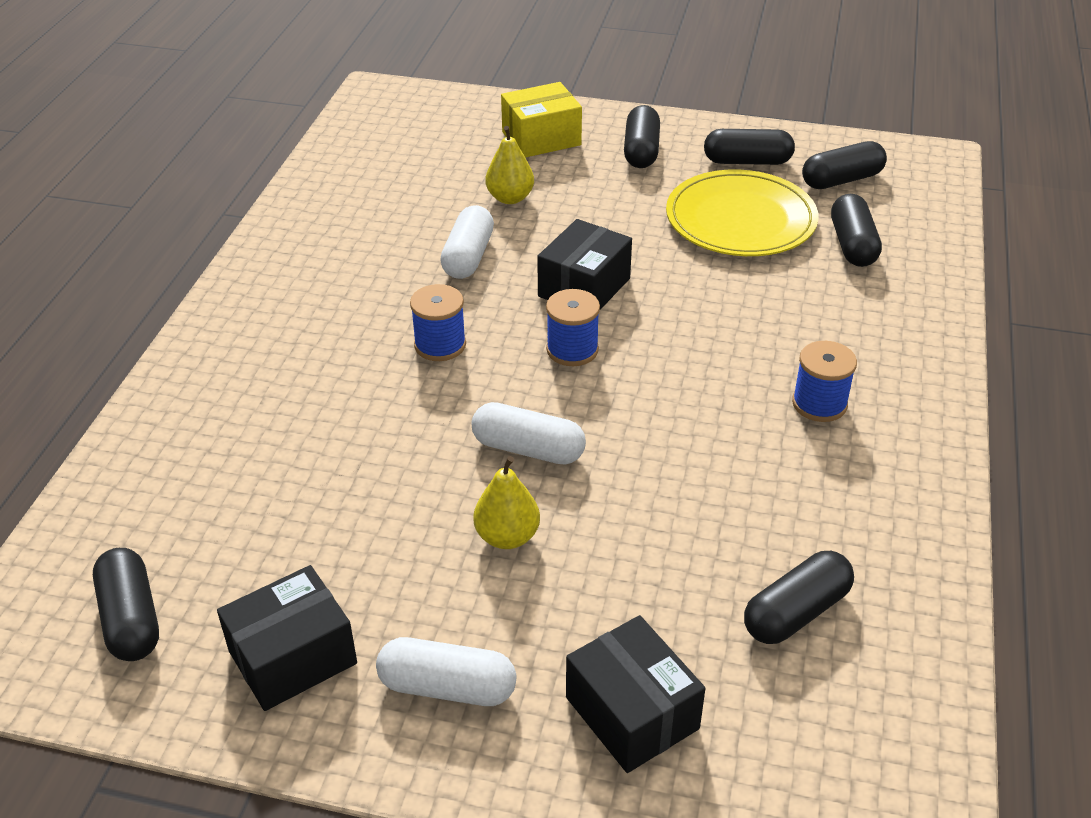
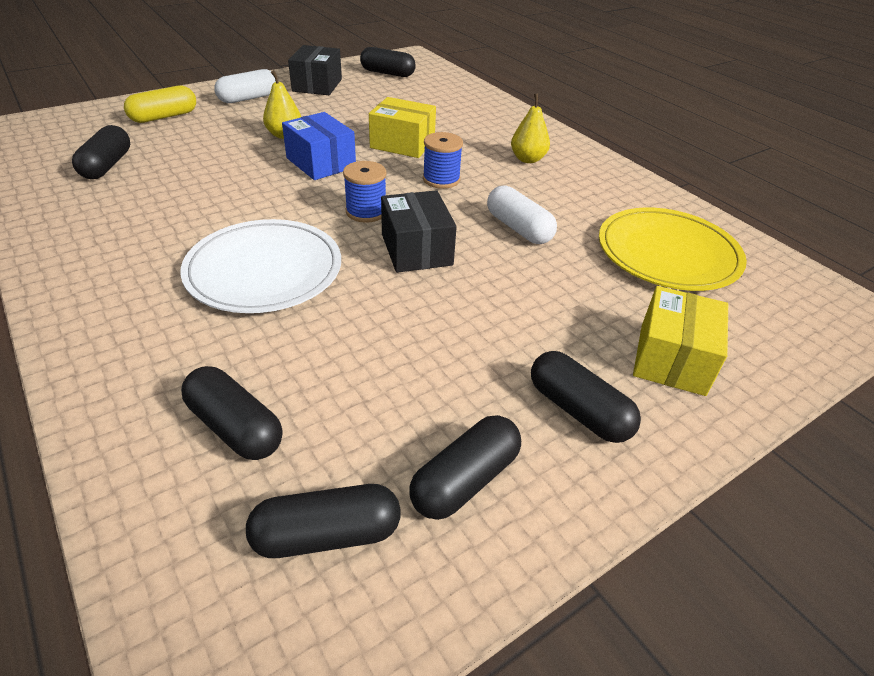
camera: 130 degrees right, 0 degrees up
(391, 423) = (402, 144): none -> yellow box
(510, 198) = (577, 284): yellow pear -> yellow pear (528, 159)
(528, 449) = (321, 163): white capsule -> blue box
(632, 713) = (164, 117): black box -> yellow capsule
(735, 340) = (264, 270): none -> white plate
(740, 219) = (378, 385): yellow plate -> yellow plate (668, 253)
(819, 404) = (161, 259): blue spool -> none
(841, 180) = (327, 535): black capsule -> black capsule turned 60 degrees clockwise

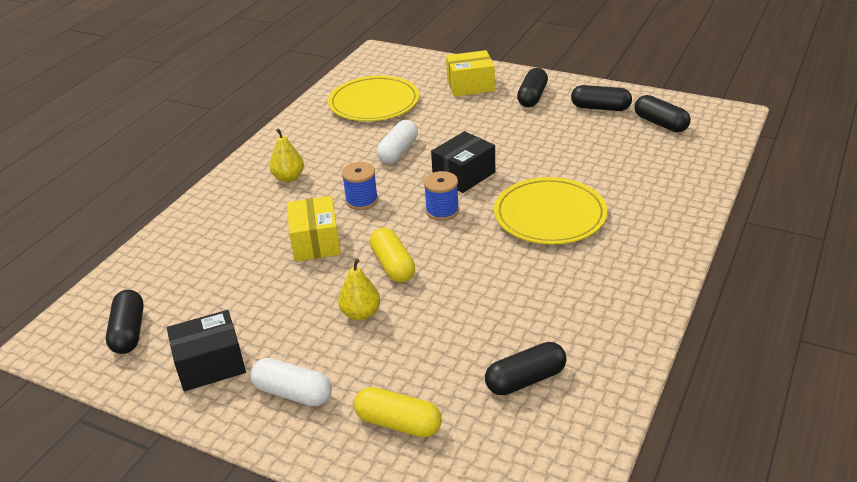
camera: 115 degrees left, 5 degrees down
(235, 427) = (652, 164): black capsule -> none
(264, 270) = (550, 215): white plate -> yellow plate
(321, 163) = (393, 265): blue box -> yellow capsule

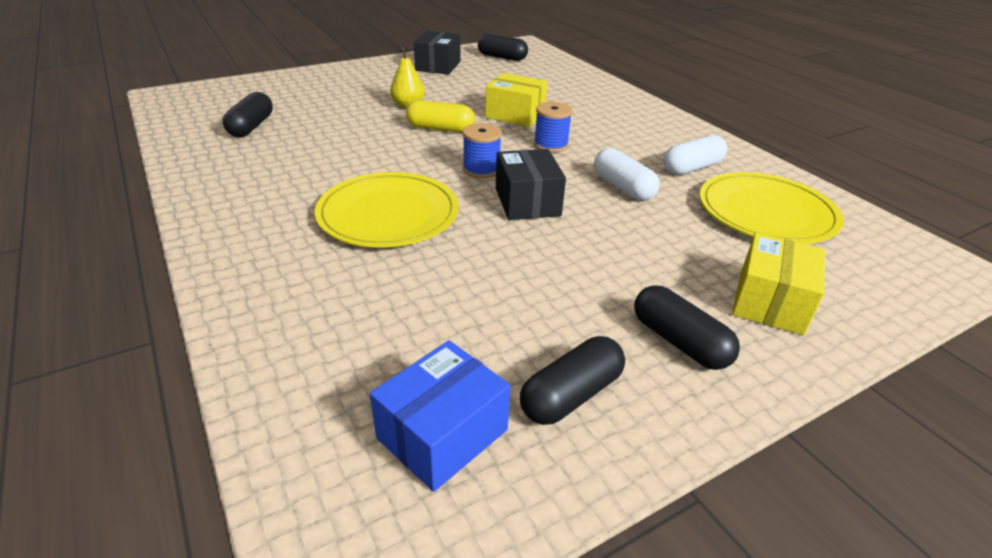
camera: 120 degrees right, 0 degrees up
(288, 177) = (632, 130): yellow pear -> none
(293, 393) = (377, 75): white capsule -> white capsule (692, 168)
(398, 423) = (302, 89): yellow capsule -> none
(660, 123) = (442, 434): black capsule -> blue box

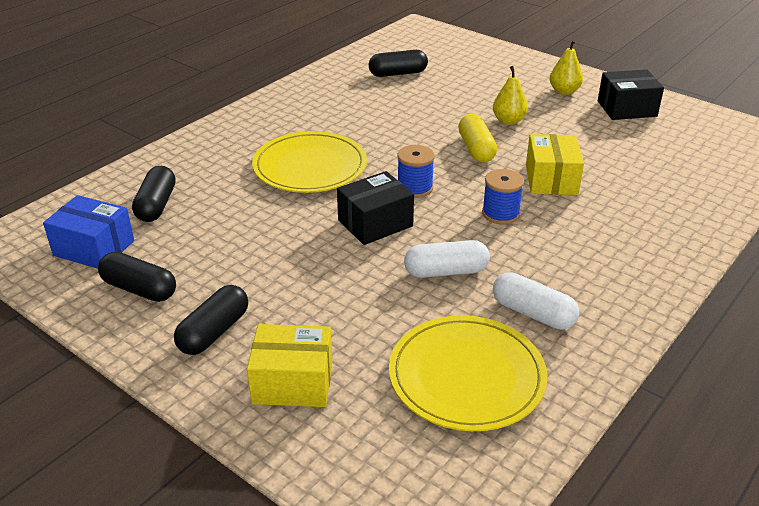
camera: 70 degrees right, 0 degrees up
(385, 76) = (564, 91): none -> yellow pear
(502, 57) = (708, 136): black capsule -> black capsule (156, 205)
(623, 187) = (446, 271): white capsule -> white capsule turned 45 degrees clockwise

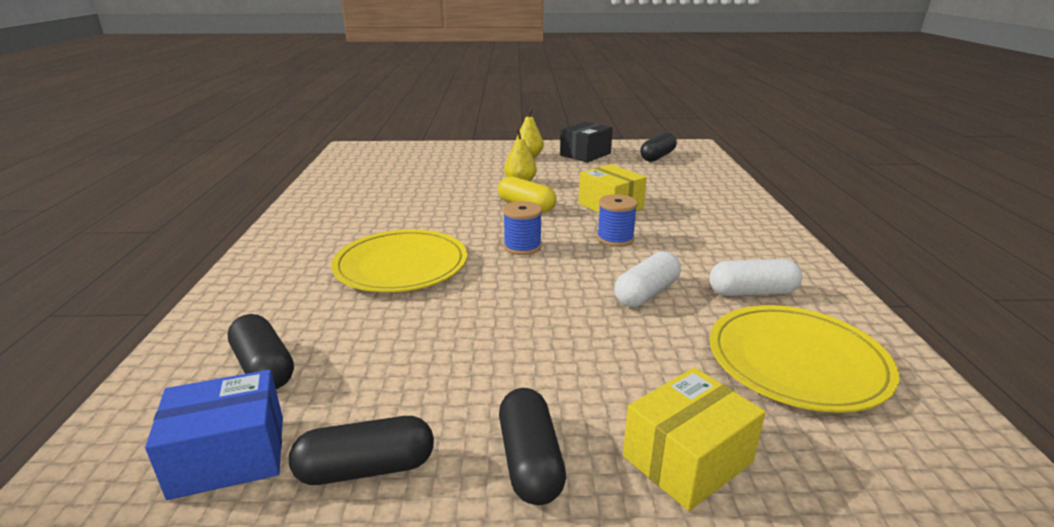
camera: 40 degrees left, 10 degrees down
(375, 223) = (532, 284): black box -> none
(398, 73) = (381, 179): black capsule -> black capsule (657, 157)

